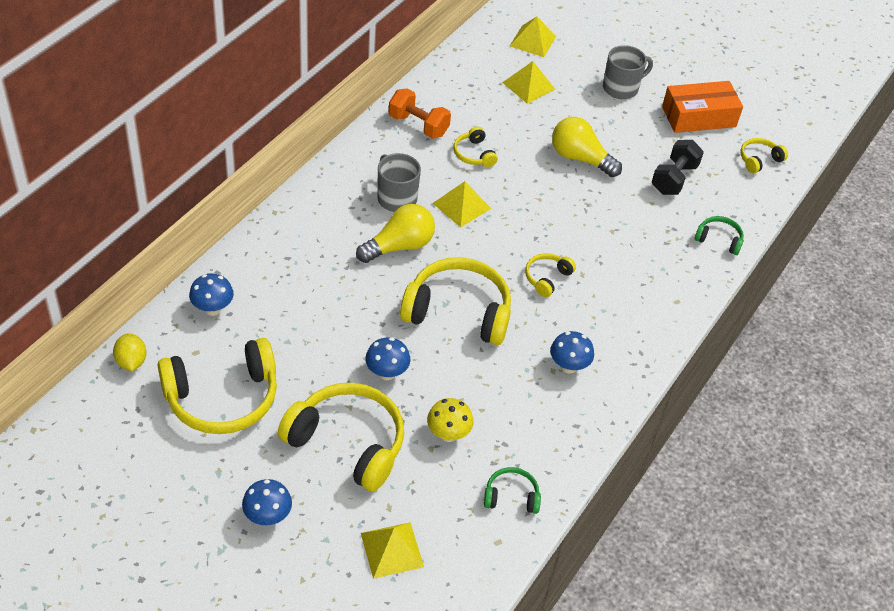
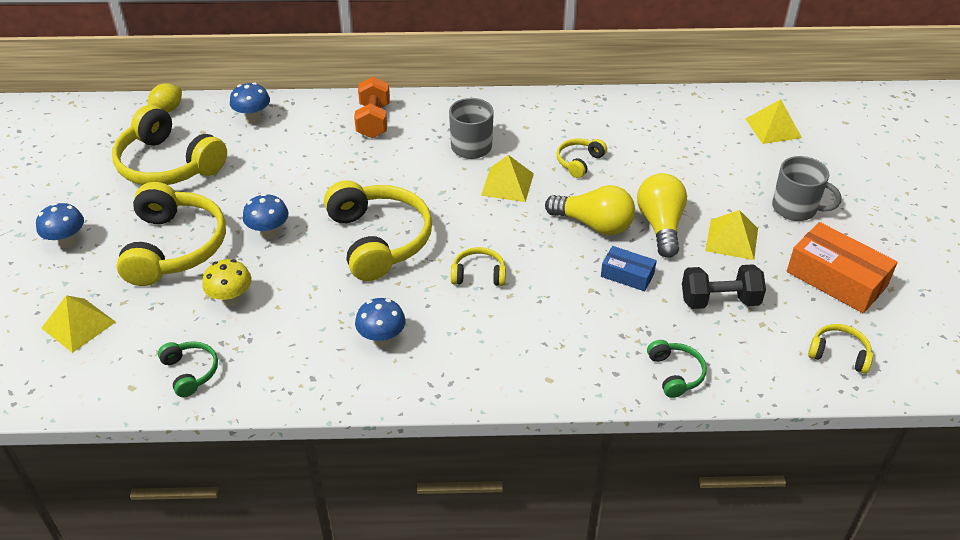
camera: 60 degrees right, 5 degrees down
(399, 246) = (419, 173): yellow light bulb -> yellow light bulb (594, 224)
(418, 125) = (572, 118): orange dumbbell -> orange dumbbell (373, 121)
(528, 86) = (710, 152): yellow pyramid -> yellow pyramid (731, 239)
(613, 205) = (627, 275): none -> blue box

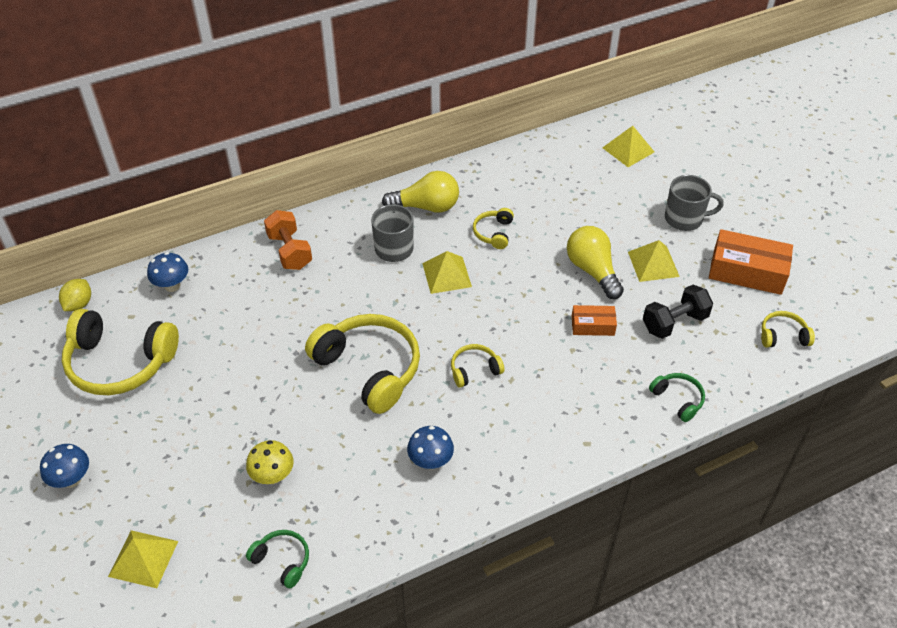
camera: 25 degrees left, 5 degrees up
(174, 247) = (184, 445): yellow headphones -> none
(269, 233) = (265, 398): blue mushroom -> none
(594, 224) = (540, 288): yellow light bulb -> yellow light bulb (426, 207)
(627, 275) = (592, 325): blue box -> orange box

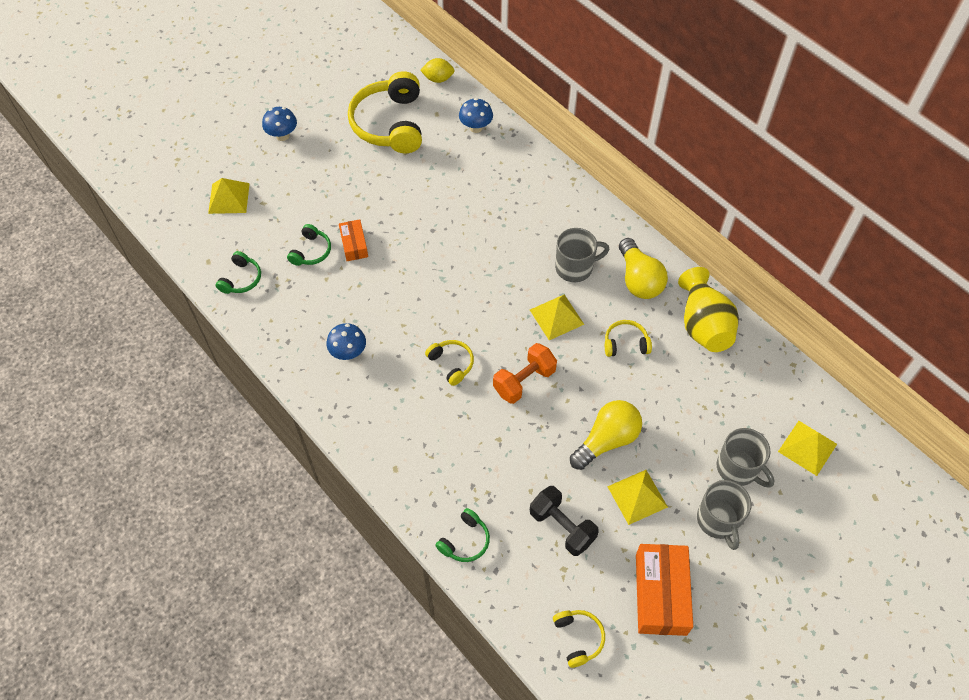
camera: 75 degrees right, 10 degrees up
(273, 476) = (311, 251): yellow mushroom -> green headphones
(289, 251) = (542, 192): orange dumbbell -> orange dumbbell (524, 381)
(369, 369) = (430, 285): yellow headphones -> none
(491, 178) = (703, 325): none -> yellow vase
(592, 325) = (534, 452): orange box -> orange box (354, 244)
(638, 194) = (738, 468): none -> grey mug

